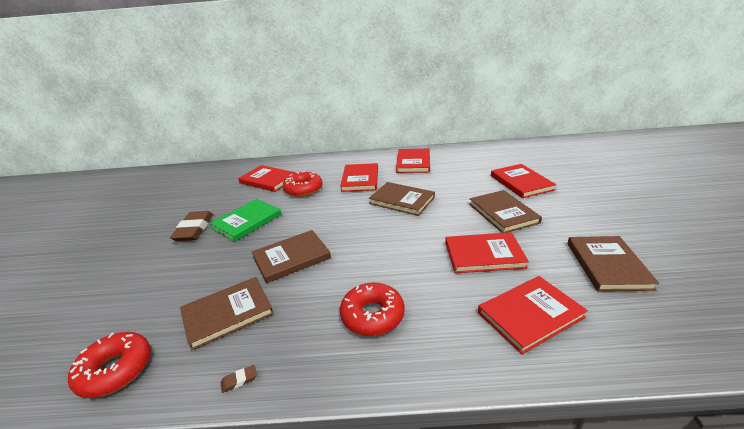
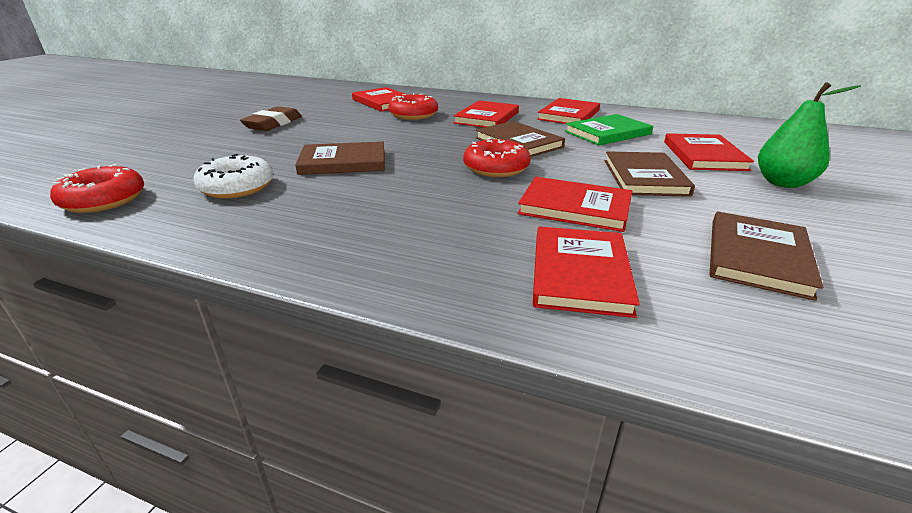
camera: 20 degrees right, 0 degrees up
(227, 313) = (237, 187): brown book -> white donut
(239, 380) = (194, 235): brown eraser -> none
(247, 221) = (329, 128): green book -> green book (607, 133)
(372, 315) = (379, 224): red donut -> red donut (496, 168)
(530, 315) = (579, 273): red book -> red book turned 75 degrees counterclockwise
(577, 196) = (782, 183): none -> green pear

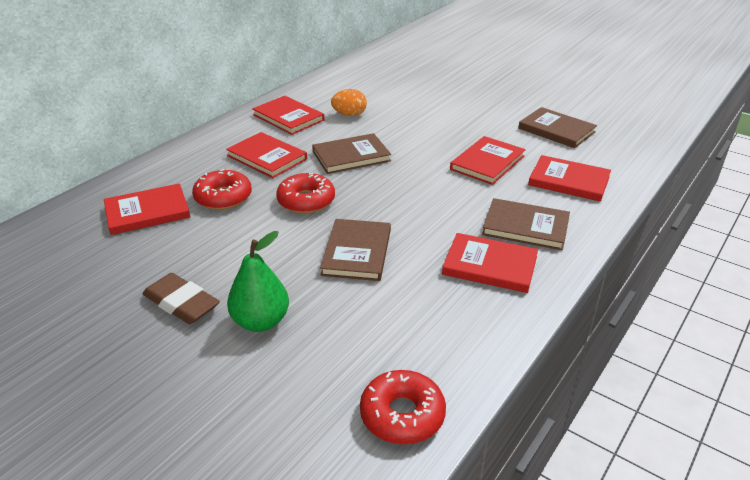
camera: 75 degrees left, 5 degrees up
(237, 187) = (398, 318): white donut -> none
(496, 168) = (406, 177): red donut -> red donut (306, 201)
(607, 133) = (349, 114): green book -> orange egg
(645, 177) = (447, 127): brown book -> brown book (525, 227)
(704, 155) = (416, 97): red book -> red book (490, 266)
(782, 183) = (470, 91): green pear -> green pear (261, 322)

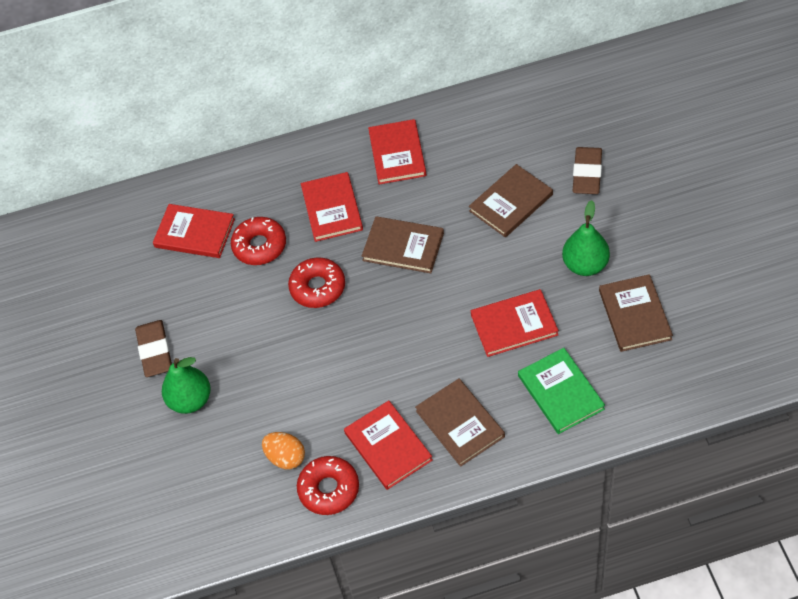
camera: 45 degrees right, 20 degrees up
(349, 114) = (457, 179): orange egg -> orange egg (286, 457)
(357, 252) = (306, 371): brown book -> brown book (511, 203)
(402, 415) = (212, 530): red donut -> red donut (329, 489)
(435, 87) = (587, 174): none -> brown eraser
(492, 121) = (585, 265): none -> green pear
(569, 181) = (560, 392): red book -> green book

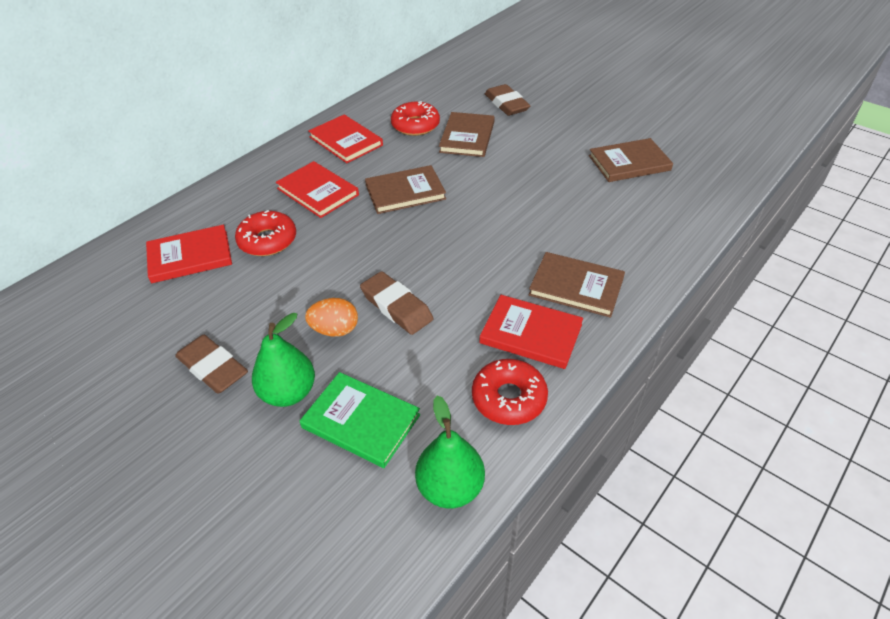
camera: 40 degrees left, 10 degrees down
(286, 457) = (439, 393): orange egg -> orange egg (335, 330)
(310, 366) = (396, 307): none -> brown eraser
(318, 287) = (351, 247): red donut -> red donut (415, 125)
(514, 325) = (548, 204): red book -> none
(560, 392) = (632, 229): green book -> green book (361, 421)
(585, 265) = (561, 150): green pear -> green pear (450, 488)
(634, 315) = (629, 163): brown book -> brown book turned 60 degrees counterclockwise

